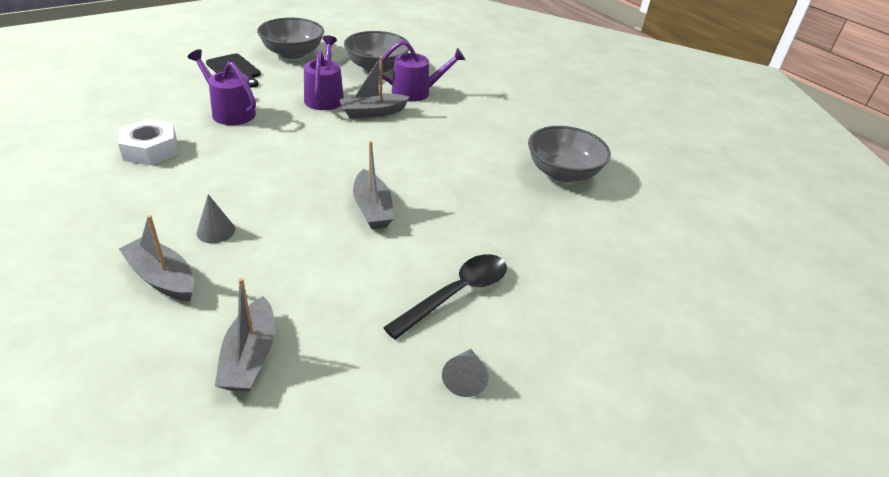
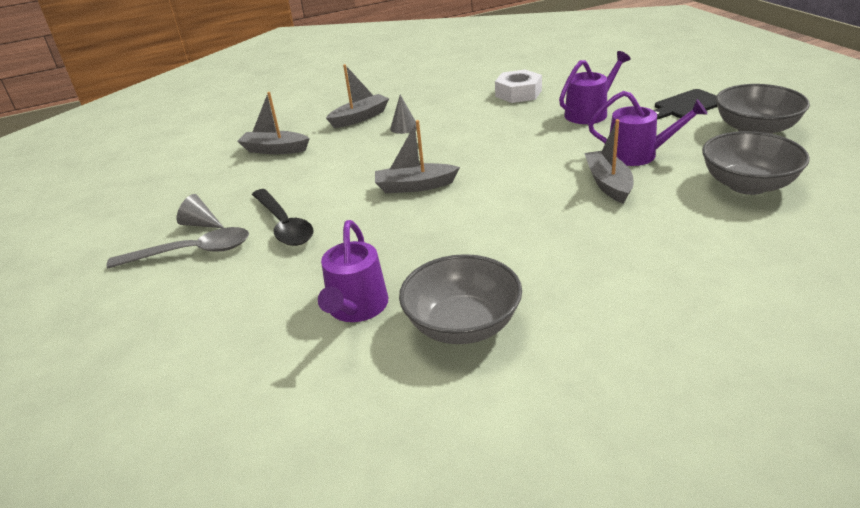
camera: 110 degrees right, 5 degrees down
(416, 92) = (679, 214): purple watering can -> purple watering can (356, 308)
(525, 363) = (191, 252): none -> grey spoon

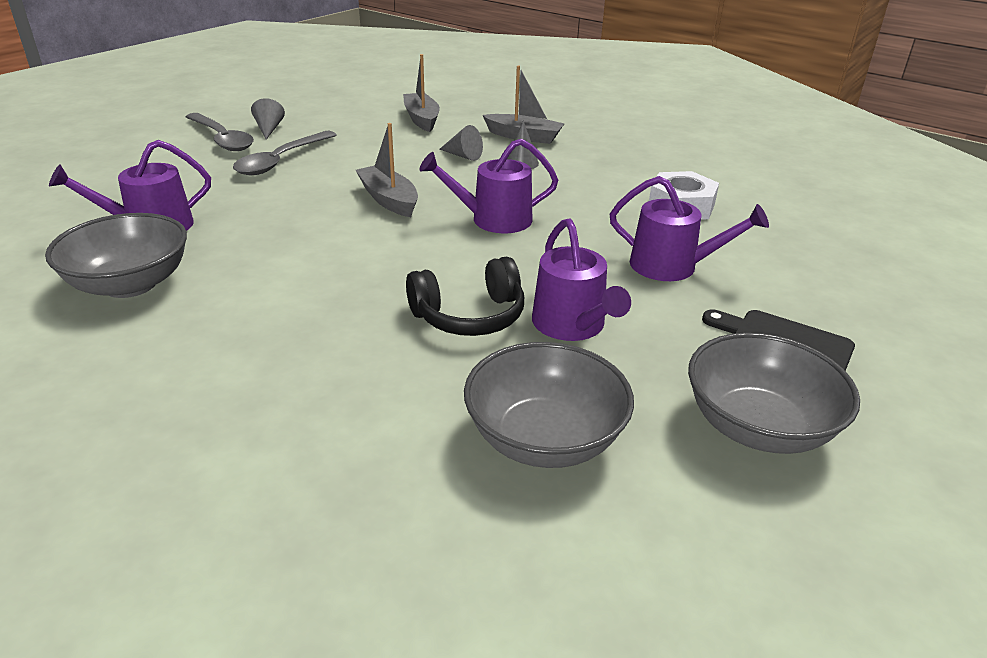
camera: 55 degrees right, 0 degrees up
(284, 225) = (281, 160): black spoon -> grey spoon
(367, 145) = (463, 155): none -> grey cone
(484, 153) = (494, 220): none -> purple watering can
(608, 184) = (469, 316): grey boat -> black headphones

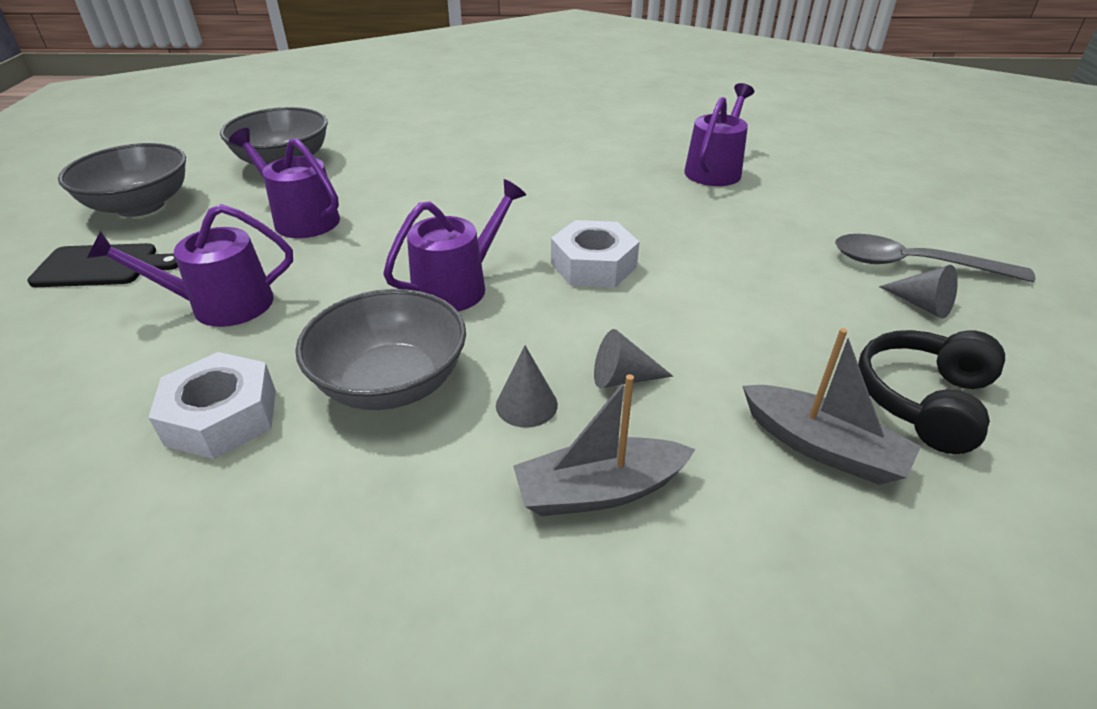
camera: 145 degrees right, 5 degrees up
(130, 284) = (635, 142): grey bowl -> grey bowl (391, 383)
(281, 160) = (789, 265): grey spoon -> none
(389, 200) = (593, 265): grey boat -> white nut
(469, 316) = (387, 199): black headphones -> black headphones (923, 400)

